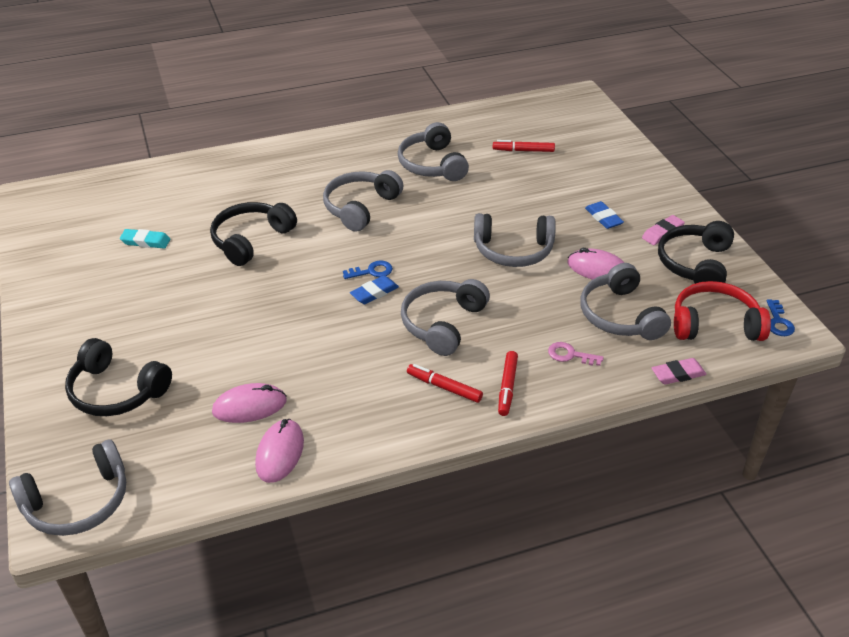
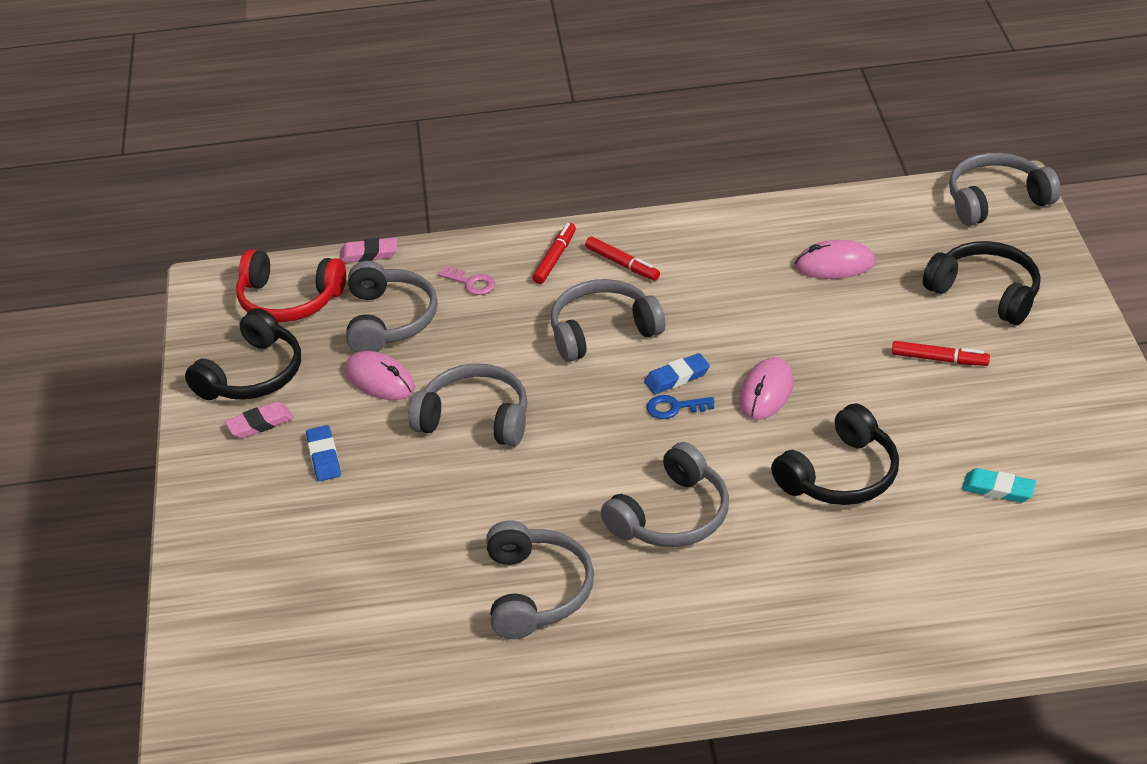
camera: 165 degrees left, 0 degrees up
(280, 453) = (803, 222): pink mouse -> pink mouse (766, 392)
(442, 323) = (602, 331): grey headphones -> grey headphones turned 150 degrees counterclockwise
(523, 150) = (372, 605): red marker -> red marker (939, 359)
(778, 322) = (216, 295): blue key -> none

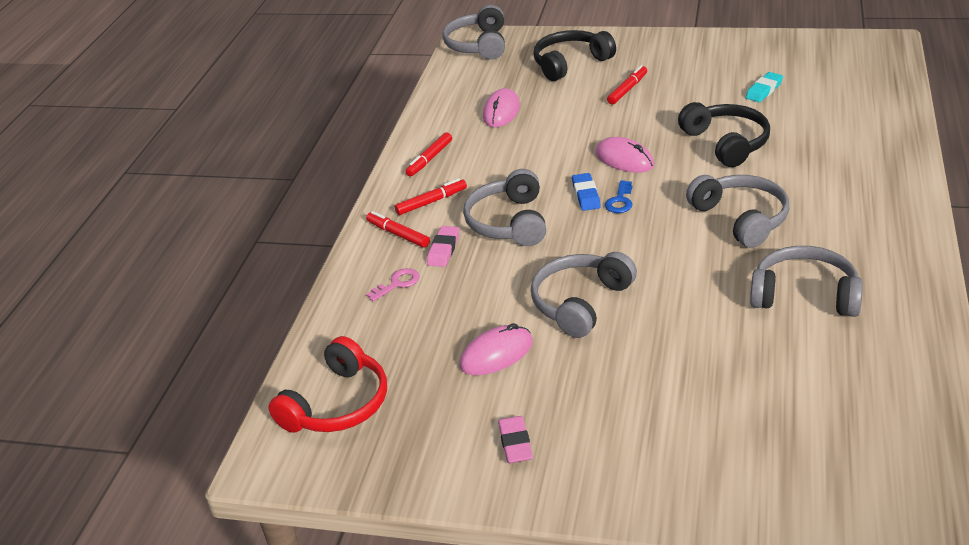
camera: 70 degrees left, 5 degrees down
(253, 375) = (437, 442): black headphones -> none
(324, 457) = (586, 402): blue eraser -> none
(368, 254) = (307, 342): pink eraser -> pink eraser (443, 249)
(389, 320) = (415, 339): grey headphones -> none
(707, 238) = (429, 159): none -> red marker

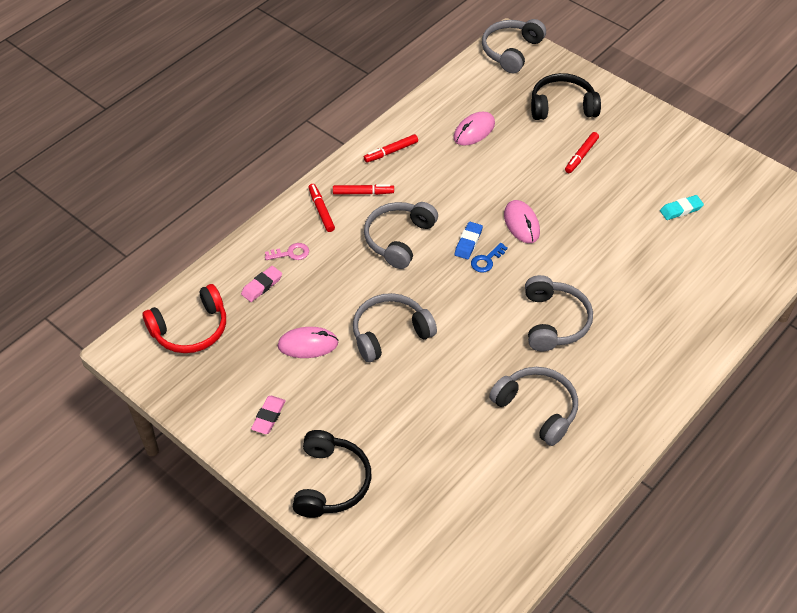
camera: 25 degrees right, 15 degrees up
(443, 249) = (340, 240): pink eraser -> pink eraser (262, 286)
(627, 90) = (581, 156): red marker -> red marker turned 150 degrees clockwise
(727, 143) = (606, 247): black headphones -> black headphones (331, 482)

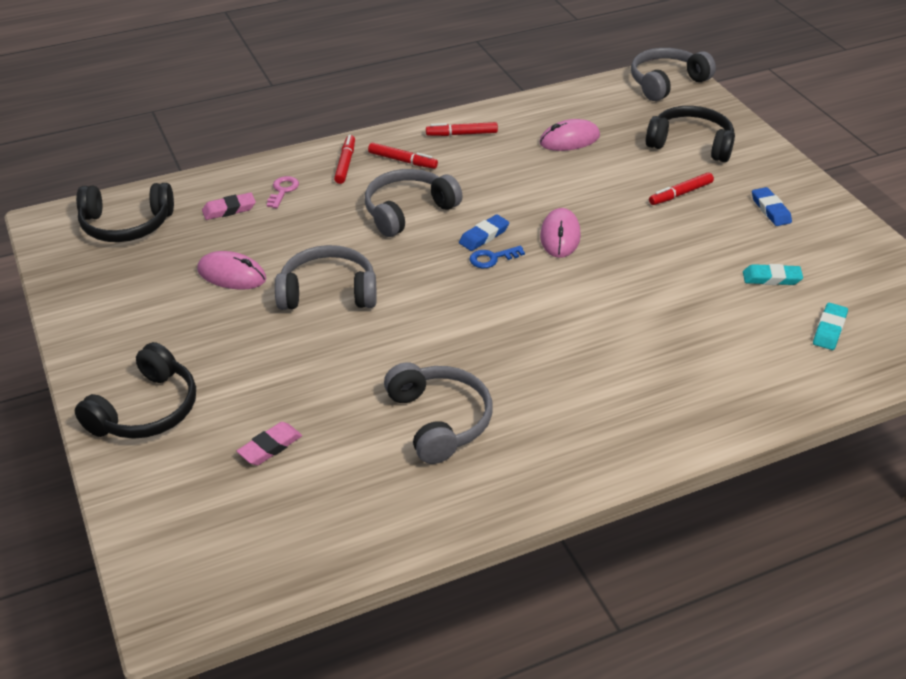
camera: 25 degrees right, 10 degrees down
(191, 329) = (126, 225): red headphones -> black headphones
(268, 416) = (135, 326): pink eraser -> pink eraser (270, 447)
(290, 253) = (283, 190): pink key -> pink key turned 90 degrees counterclockwise
(554, 321) = (528, 340): grey headphones -> none
(648, 149) = (770, 210): none -> blue eraser
(738, 239) = (829, 329): none -> turquoise eraser

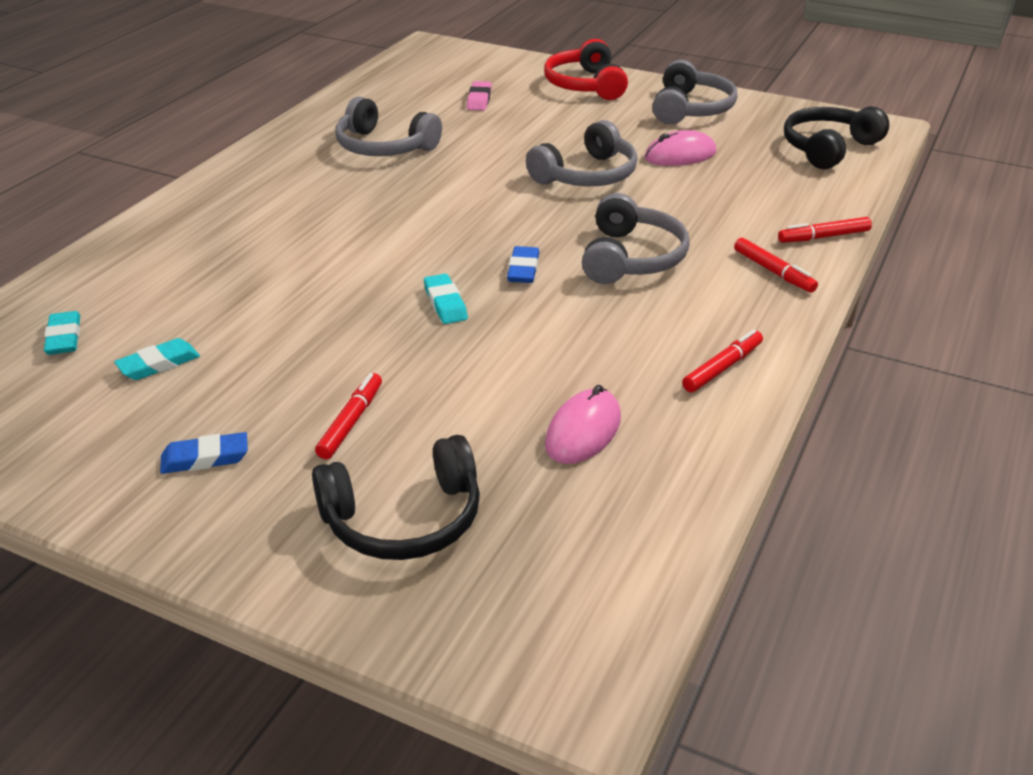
camera: 140 degrees right, 5 degrees down
(146, 410) = (585, 85): black headphones -> red headphones
(229, 209) = (782, 190): pink eraser -> none
(283, 190) = (774, 222): pink key -> none
(402, 161) = (726, 302): red marker -> red marker (823, 237)
(492, 258) = (487, 254): blue key -> none
(560, 236) = (445, 303): pink mouse -> turquoise eraser
(666, 82) = (569, 652): grey headphones -> grey headphones (691, 109)
(770, 210) = (205, 458): blue eraser -> blue eraser turned 45 degrees counterclockwise

